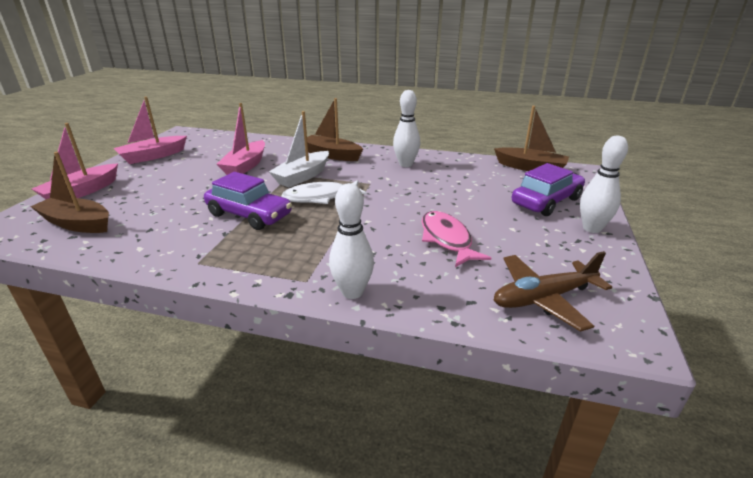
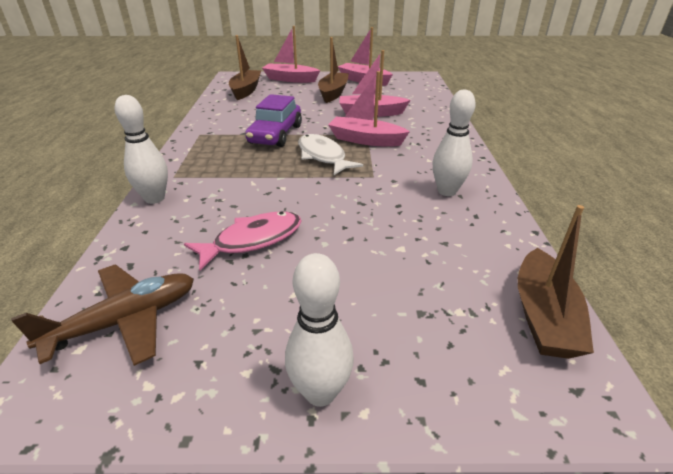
camera: 75 degrees right, 5 degrees up
(302, 176) = (365, 140): white boat -> pink boat
(331, 155) = (433, 144): brown boat -> brown boat (333, 93)
(543, 298) = (125, 321): brown plane -> brown plane turned 90 degrees clockwise
(546, 201) = (402, 333): purple car -> none

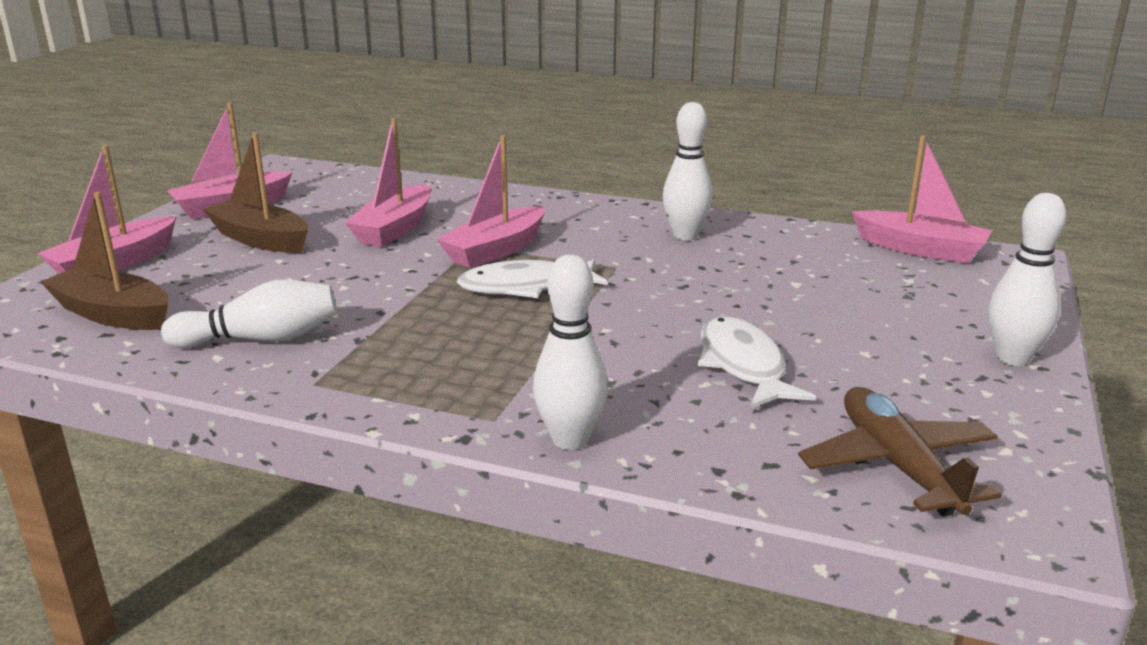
camera: 70 degrees left, 10 degrees down
(235, 116) = (261, 339): none -> white bowling pin
(253, 240) = (743, 365): pink fish -> white fish
(275, 134) = (400, 311): purple car -> none
(543, 316) = (920, 249): brown boat -> pink boat

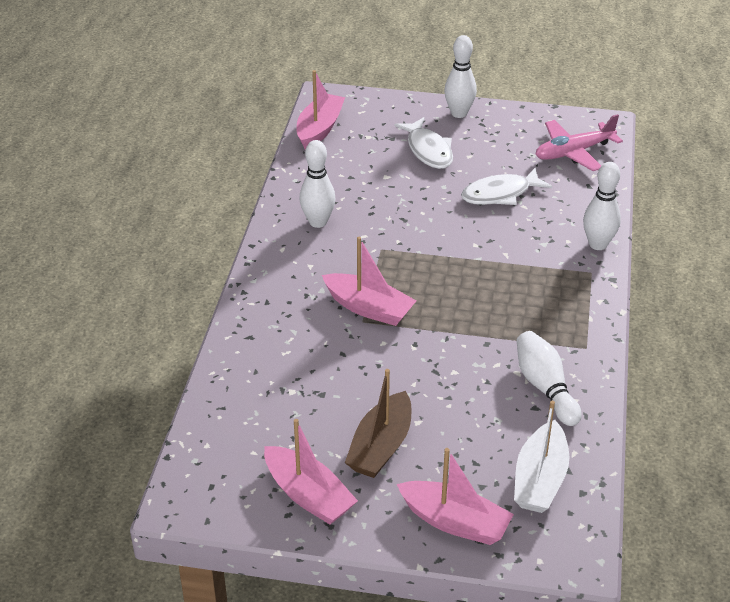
camera: 100 degrees left, 15 degrees up
(113, 314) = (540, 479): brown boat -> white boat
(395, 229) = (338, 371): pink boat -> none
(525, 287) = (428, 284): white fish -> white fish (428, 150)
(897, 465) = (573, 152): brown plane -> pink plane

